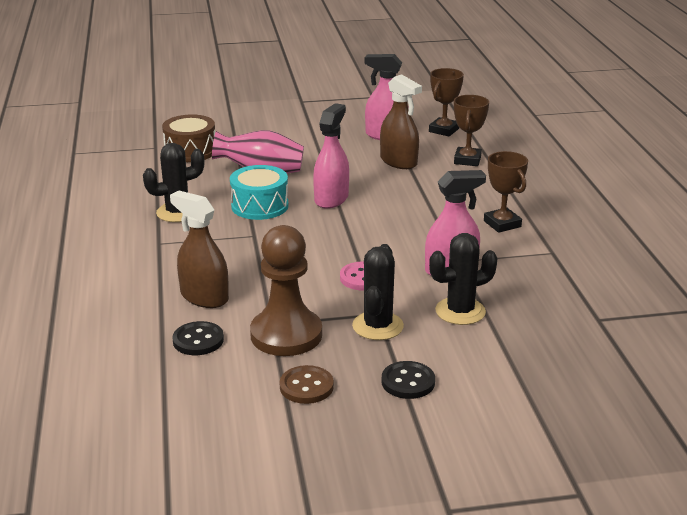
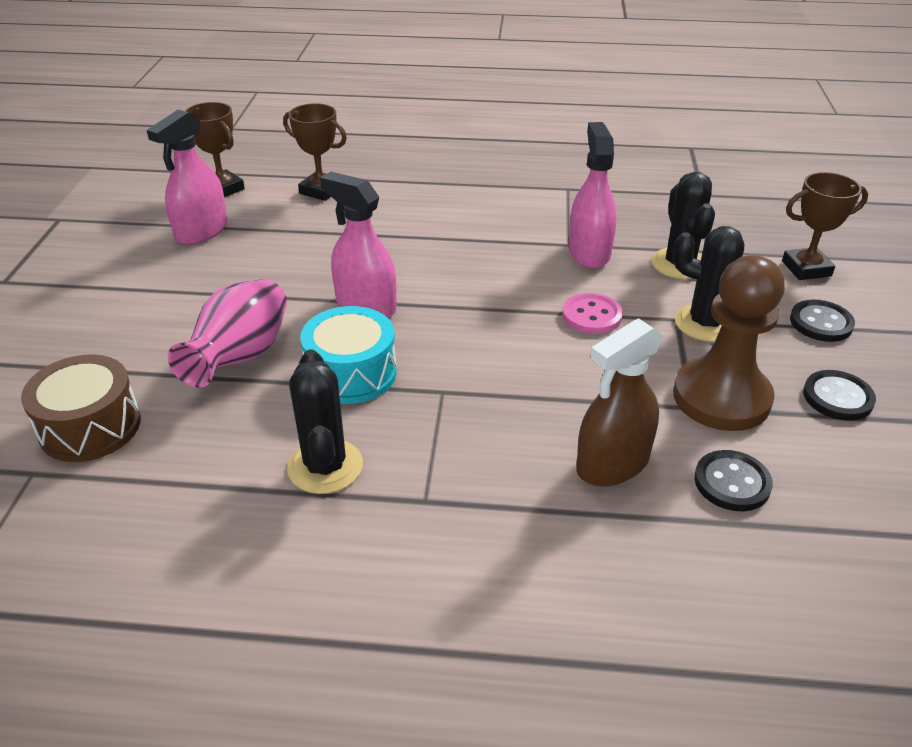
camera: 75 degrees left, 10 degrees up
(306, 386) = (837, 397): brown button -> black button
(398, 161) = (289, 236): brown spray bottle -> none
(502, 224) = (494, 202): brown trophy -> brown trophy (806, 268)

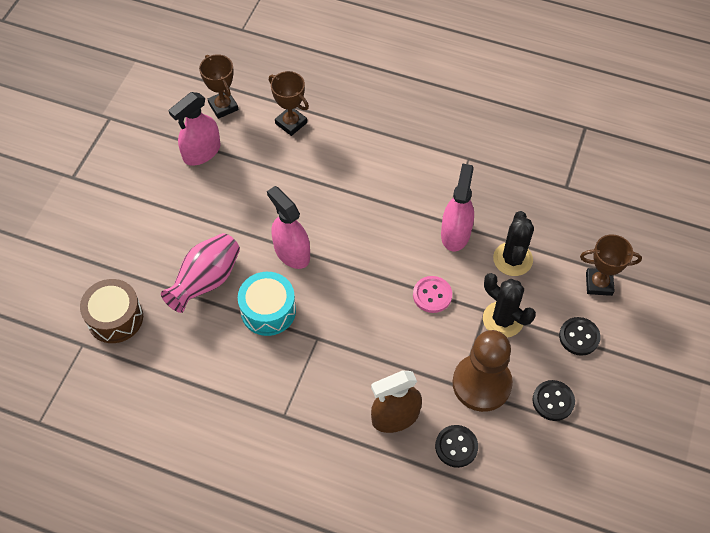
camera: 15 degrees right, 20 degrees up
(325, 467) = (237, 379): black cactus -> none

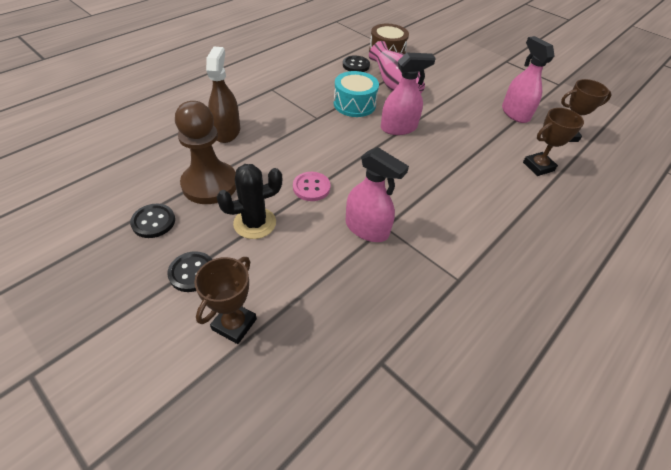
camera: 110 degrees right, 10 degrees down
(456, 447) = (176, 151): black button -> black button (356, 65)
(512, 259) = (312, 260): black cactus -> none

